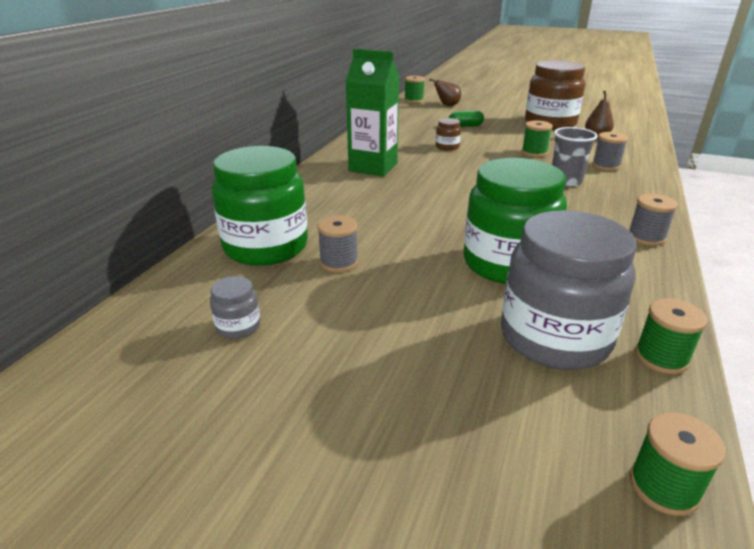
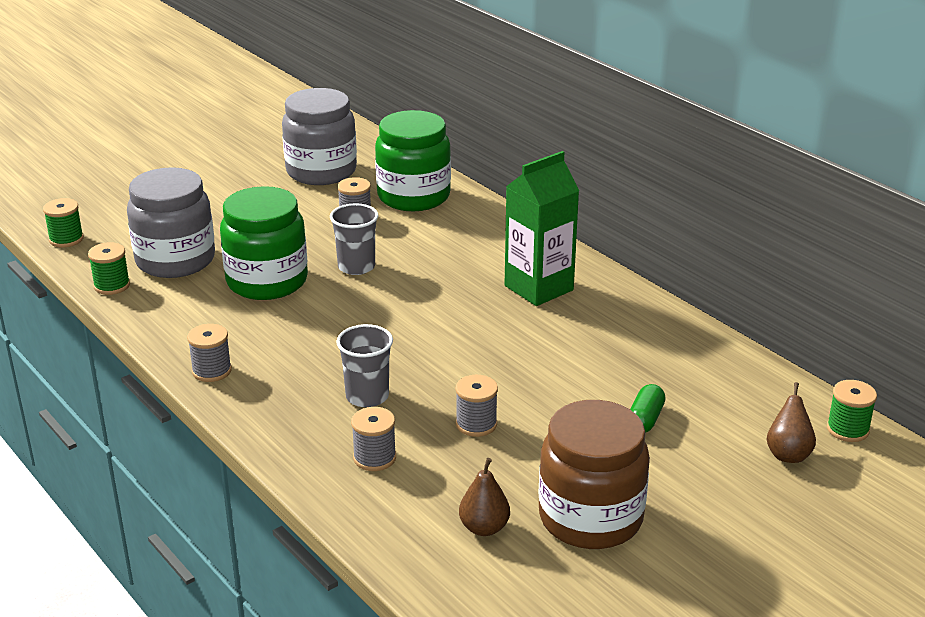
camera: 120 degrees right, 0 degrees up
(238, 326) = (321, 171): grey jar -> grey jar, size x2.39
(427, 232) = (356, 267): none -> grey cup
(447, 147) = (563, 363): brown jar -> none
(534, 152) = (476, 424): green spool -> grey spool

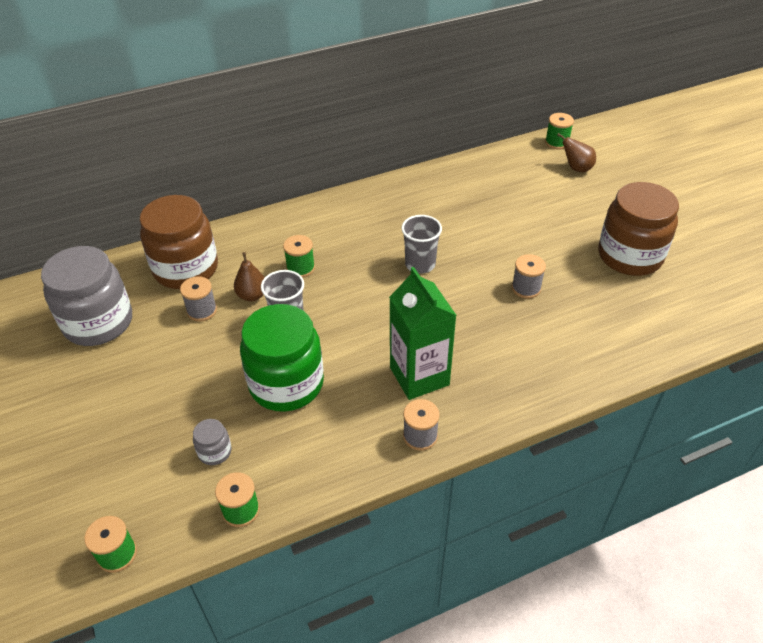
camera: 75 degrees left, 15 degrees up
(175, 260) = (215, 452): grey jar -> grey jar, size x0.42
(367, 396) = (480, 340): grey cup -> grey cup (420, 264)
(374, 458) = (557, 346): grey spool -> none
(413, 196) = (186, 269): green jar -> brown jar
(443, 260) = (300, 268): none -> green spool
(484, 528) = (637, 304): brown pear -> brown pear (252, 295)
(538, 288) = (363, 226): green carton -> green carton (419, 376)
(645, 419) = (534, 213): green capsule -> none

